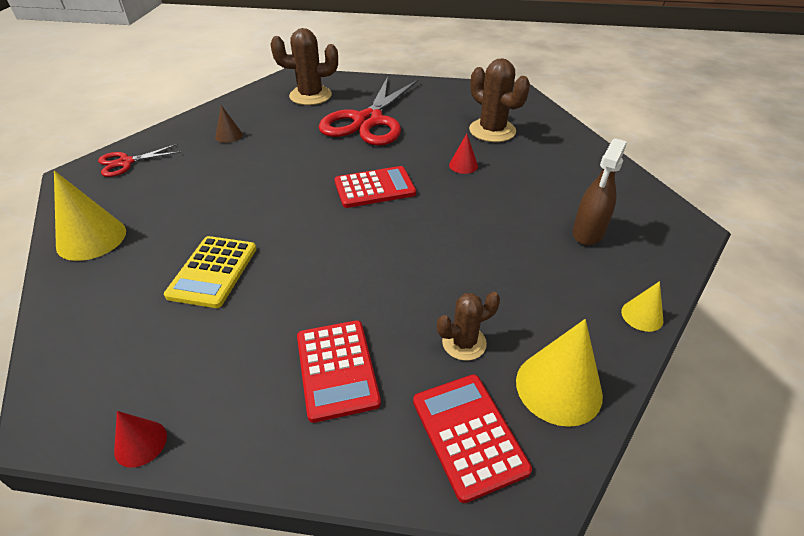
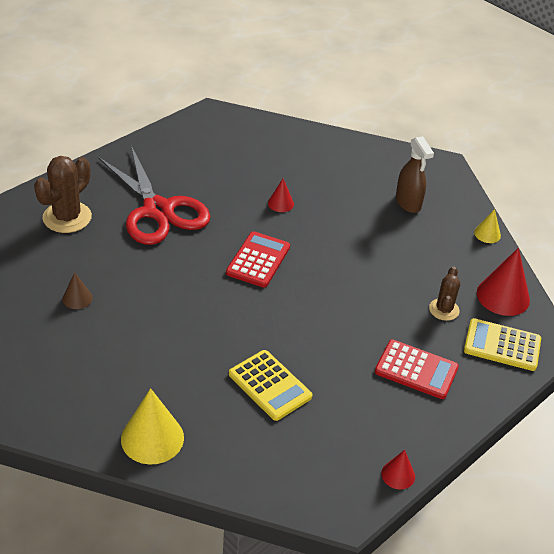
camera: 55 degrees left, 0 degrees up
(126, 162) = (44, 380): red scissors -> none
(468, 434) = (502, 345): red calculator -> yellow calculator
(492, 131) = (253, 161): brown cactus -> none
(558, 387) = (503, 296): yellow cone -> red cone

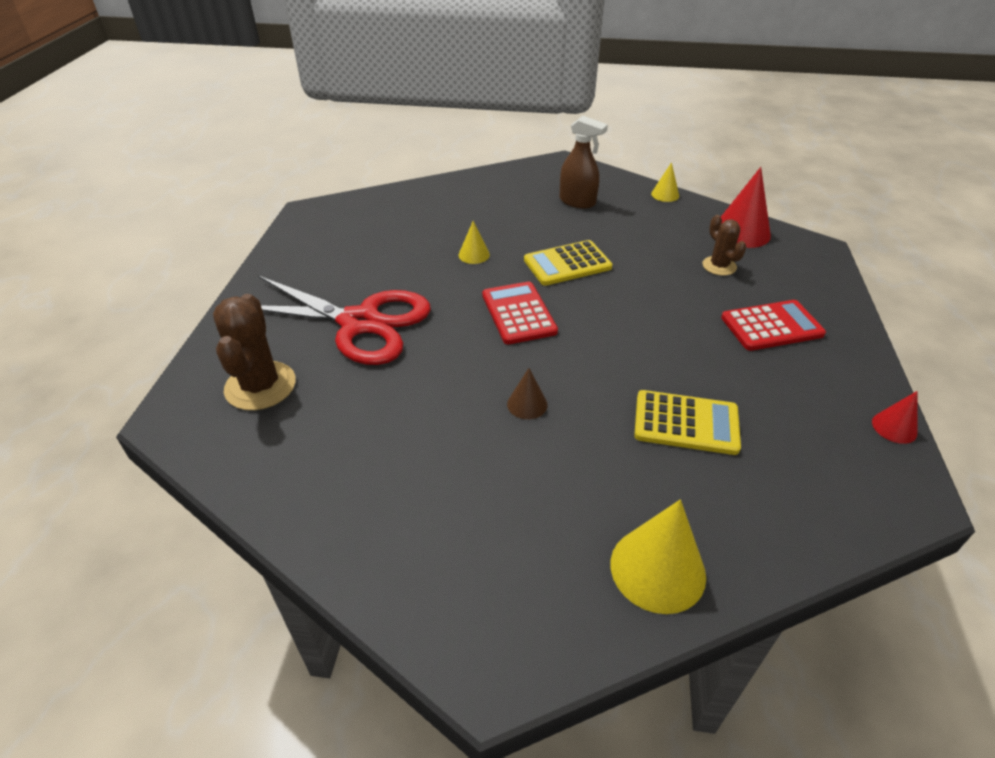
camera: 35 degrees left, 0 degrees up
(77, 298) = (377, 467): brown cone -> brown cone (527, 404)
(280, 203) = (474, 255): red cone -> yellow cone
(502, 345) = (795, 268): yellow calculator -> yellow calculator (567, 264)

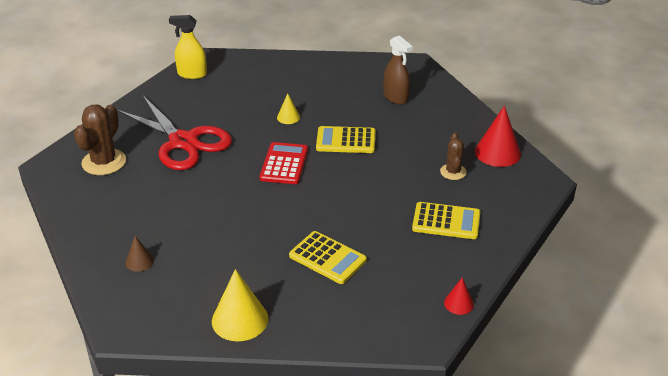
camera: 25 degrees right, 5 degrees down
(306, 234) = (192, 74): none -> yellow spray bottle
(527, 404) = (243, 218): brown cone -> brown cone (139, 261)
(665, 194) = (468, 109): yellow cone -> none
(771, 326) = (446, 221): red calculator -> yellow calculator

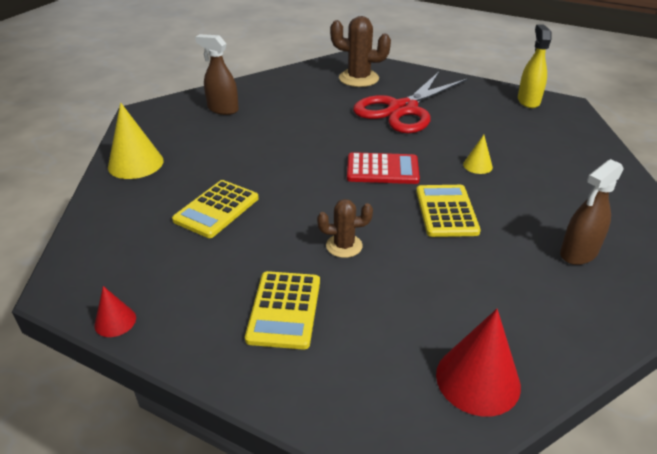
camera: 85 degrees right, 0 degrees up
(139, 261) = (223, 109): brown cone -> brown spray bottle
(453, 172) = (405, 318): brown cactus -> brown cactus (344, 246)

